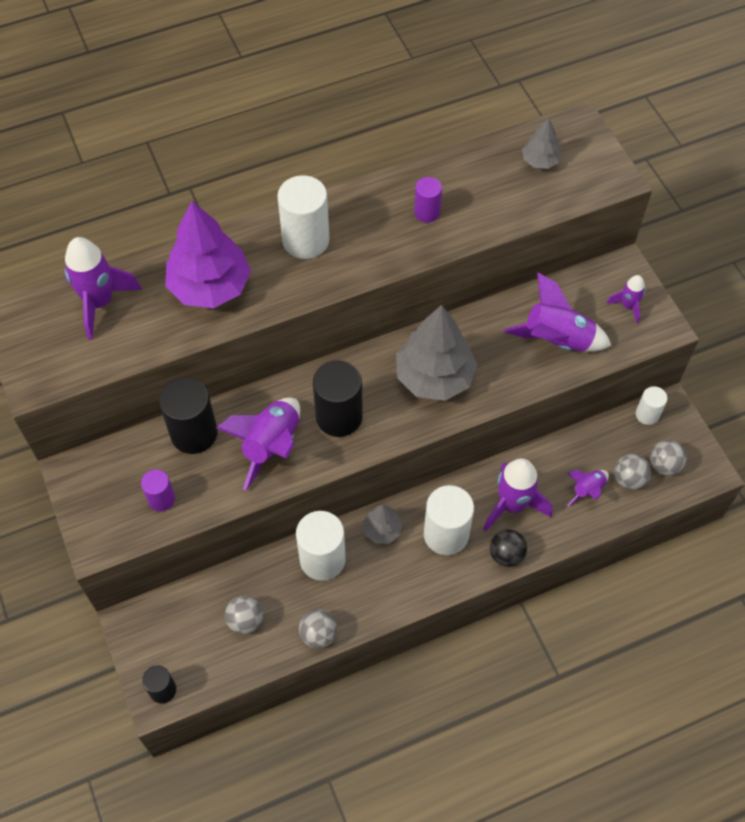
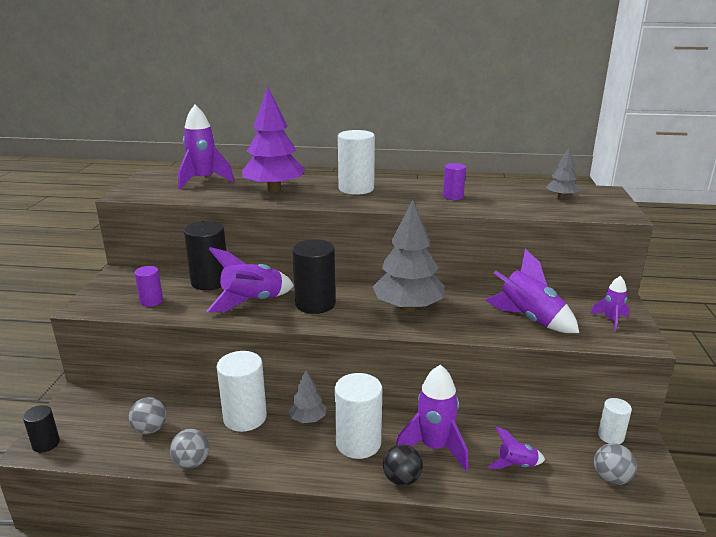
camera: 30 degrees right, 35 degrees down
(629, 479) = (565, 474): grey ball -> none

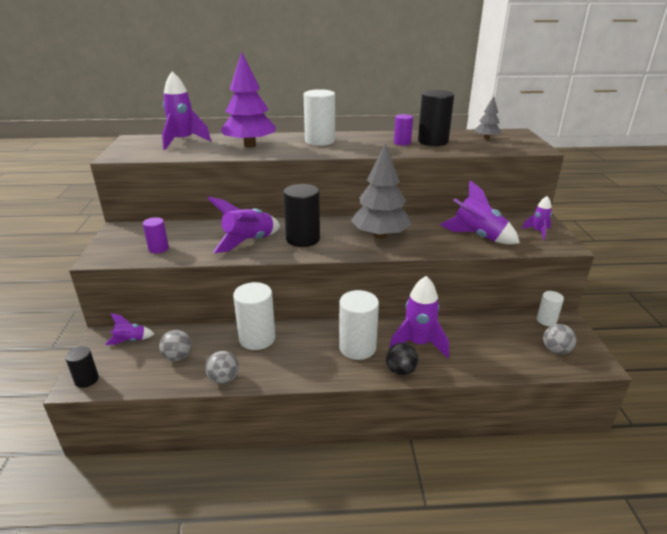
camera: 10 degrees left, 5 degrees up
(210, 282) = (205, 229): black cylinder -> black cylinder (433, 141)
(308, 419) = (310, 334): grey tree -> none
(516, 465) = (484, 350): purple rocket -> purple rocket (130, 340)

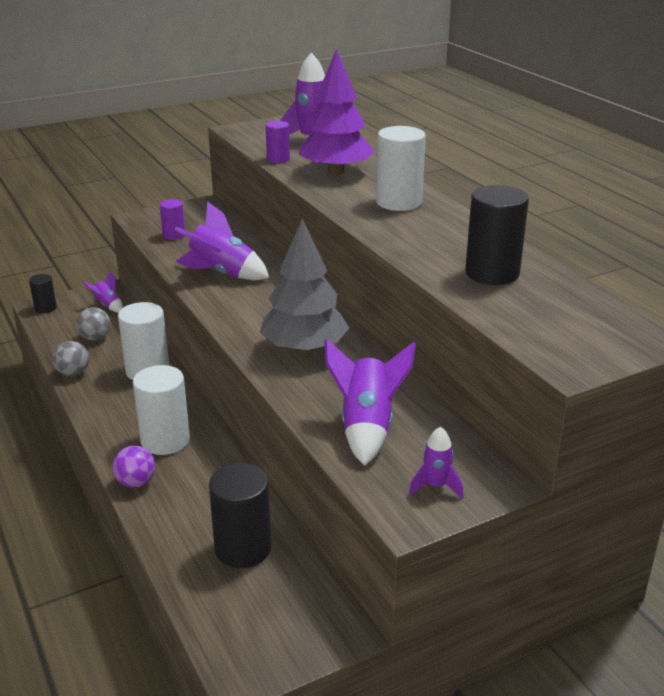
camera: 65 degrees right, 0 degrees up
(303, 239) = (253, 301): black cylinder -> black cylinder (243, 549)
(400, 371) = (136, 482): black ball -> purple ball
(402, 143) = (457, 253): purple cylinder -> purple cylinder (278, 159)
(418, 344) = (197, 486): purple rocket -> none
(486, 138) = (569, 314): grey tree -> none
(546, 320) = (330, 607): white cylinder -> none
(555, 350) = (251, 623): grey ball -> none

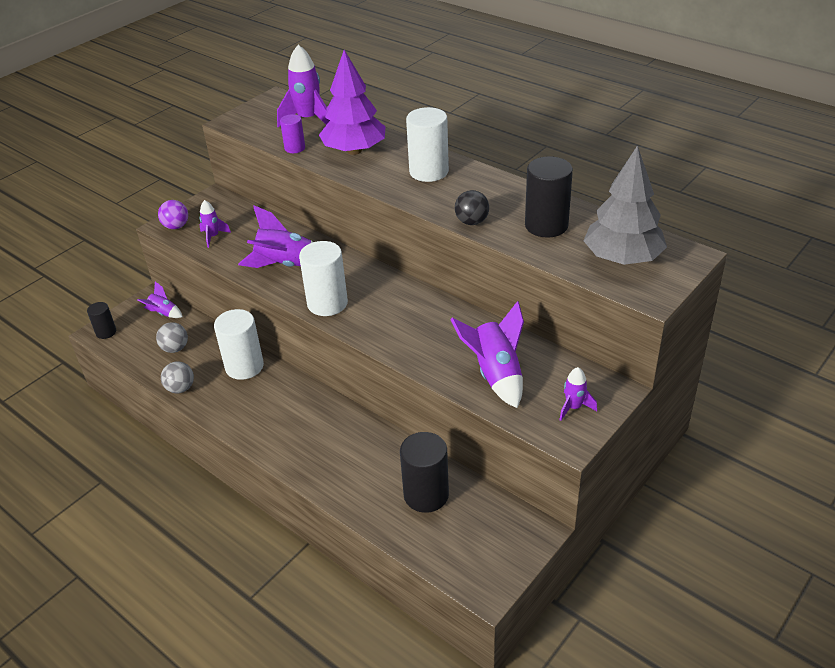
camera: 20 degrees left, 10 degrees up
(136, 482) = (306, 469): purple ball -> purple ball (176, 226)
(165, 440) = (304, 425): white cylinder -> white cylinder (327, 303)
(174, 235) = (213, 237): purple cylinder -> purple rocket
(304, 348) = (403, 319): grey tree -> grey tree (622, 259)
(408, 252) = (472, 222): none -> black ball

